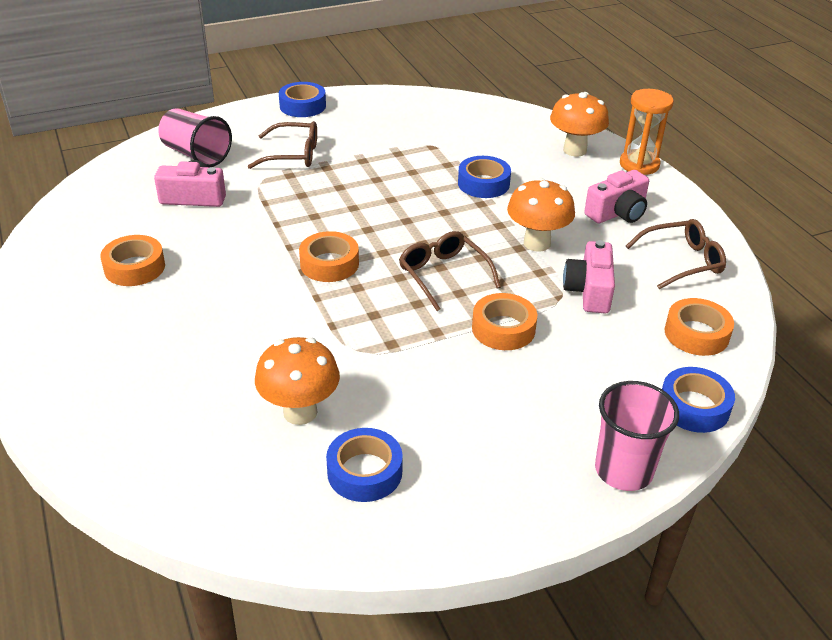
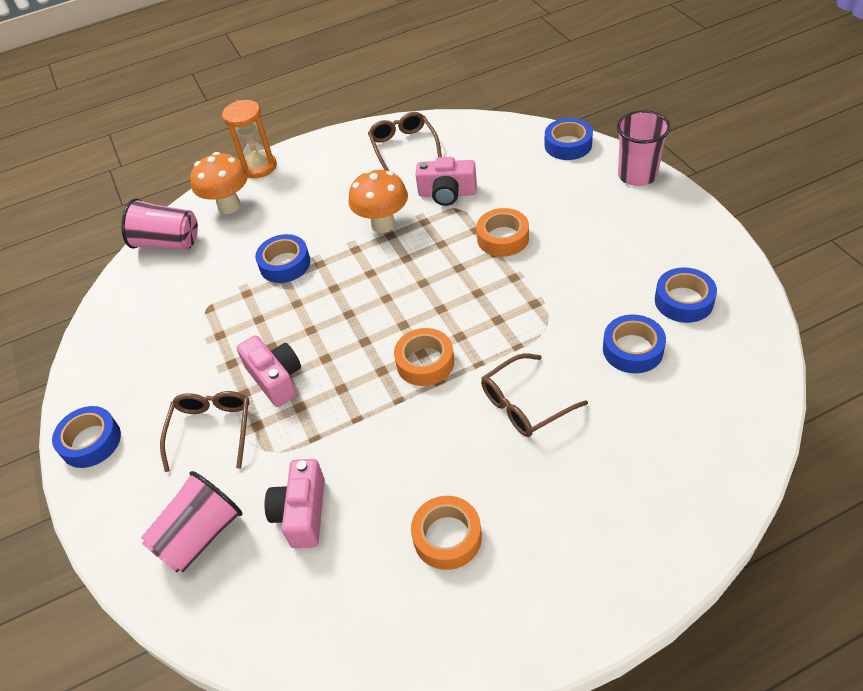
camera: 85 degrees left, 10 degrees up
(300, 412) = (632, 349): orange mushroom -> blue tape
(443, 275) = (434, 279): brown glasses -> brown glasses (524, 404)
(523, 121) = (168, 243): none -> pink cup
(617, 213) = (336, 179): pink camera -> pink camera (275, 378)
(696, 334) = (491, 142): orange tape -> none

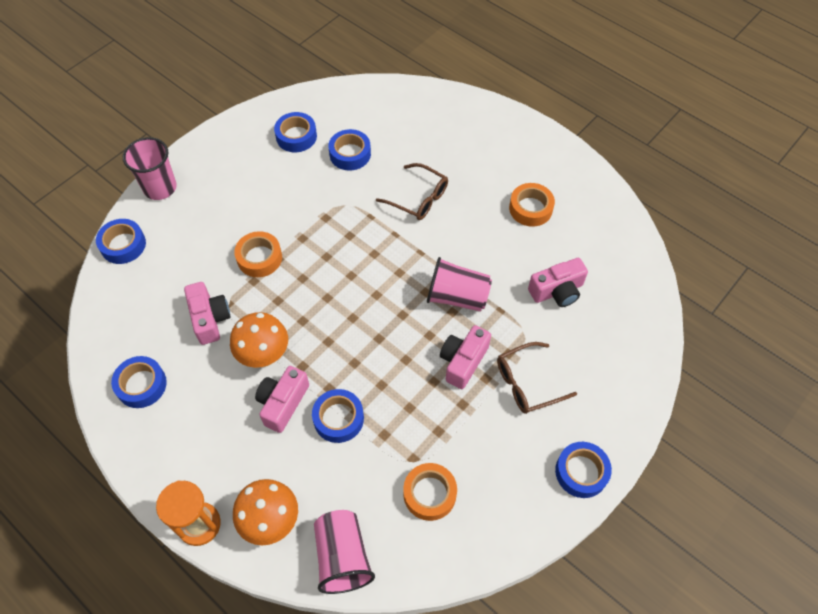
camera: 120 degrees left, 10 degrees up
(200, 536) = (605, 344): pink cup -> pink cup (457, 297)
(326, 229) = (283, 403): none -> pink camera
(403, 146) = (141, 385): brown glasses -> blue tape
(425, 362) = (407, 266): orange tape -> orange tape (429, 494)

